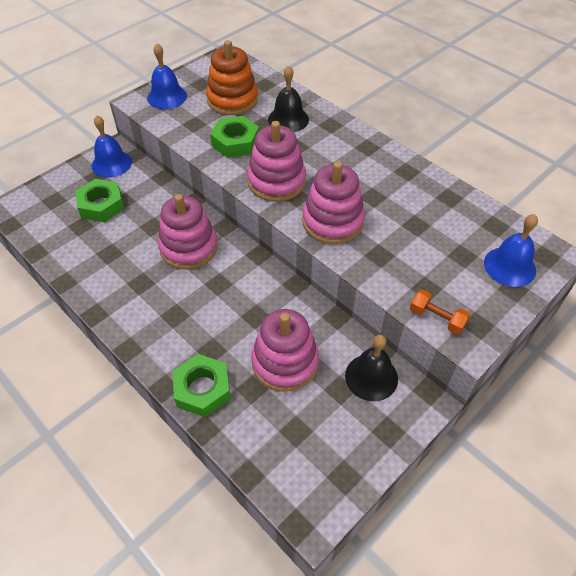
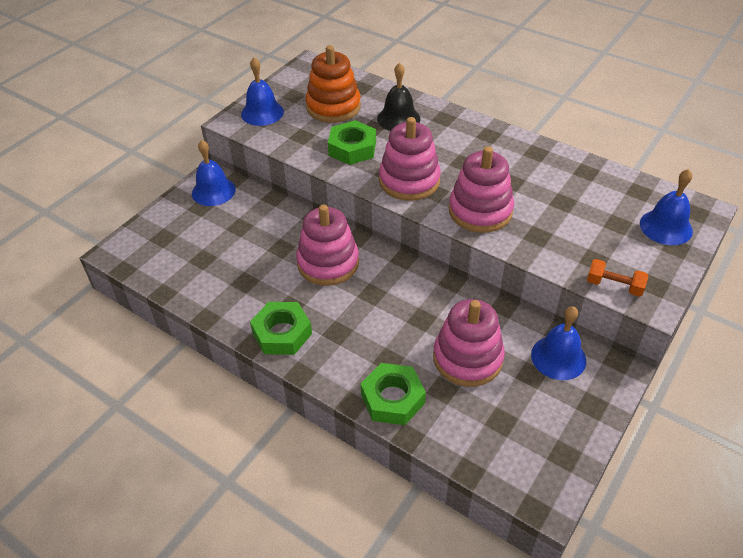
camera: 10 degrees left, 5 degrees down
(101, 205) = (218, 235): green nut -> green nut (282, 333)
(371, 377) = (558, 357): black bell -> blue bell

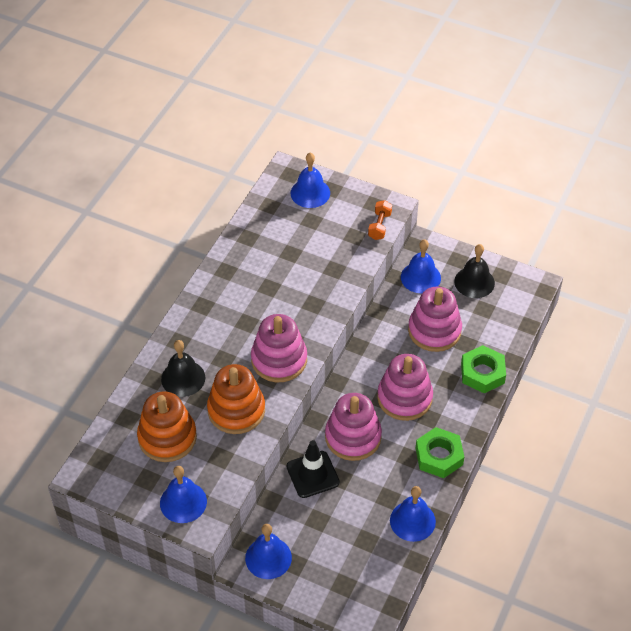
camera: 100 degrees left, 5 degrees up
(209, 298) = (412, 521): none -> blue bell
(291, 228) = (312, 474): none -> black traffic cone
(352, 148) = (236, 410): green nut -> orange stacking toy
(480, 211) = (311, 307): pink stacking toy -> pink stacking toy (404, 398)
(550, 418) = (474, 282): none -> black bell

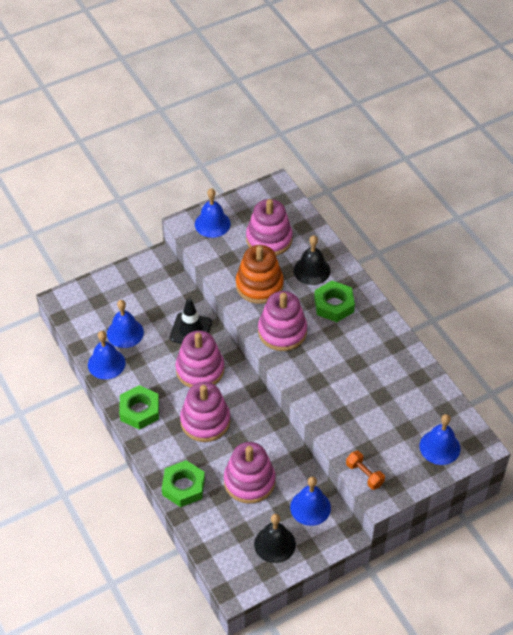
camera: 125 degrees right, 0 degrees up
(167, 437) = (269, 239): orange stacking toy -> pink stacking toy
(214, 338) = (334, 305): none -> green nut
(268, 558) = (152, 274): blue bell -> blue bell (125, 333)

